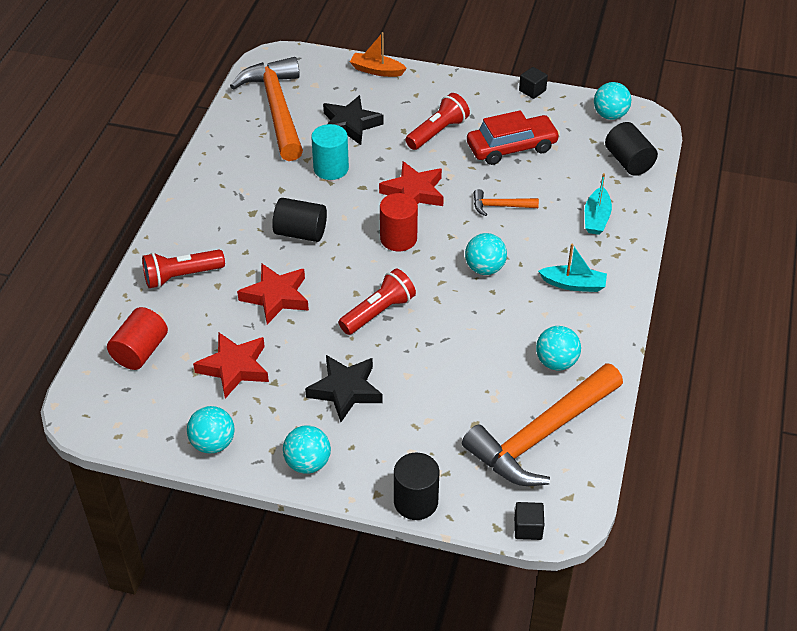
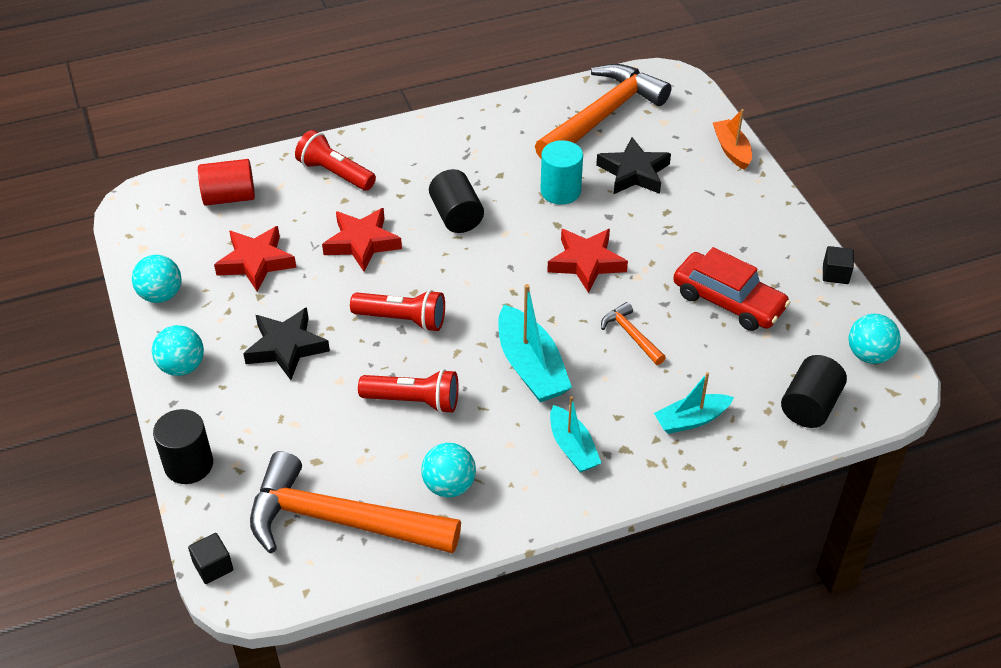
camera: 55 degrees right, 0 degrees up
(398, 238) = (512, 284): red cylinder -> none
(437, 132) = (690, 236): red flashlight -> red flashlight (413, 401)
(485, 268) = (530, 366): turquoise ball -> turquoise boat

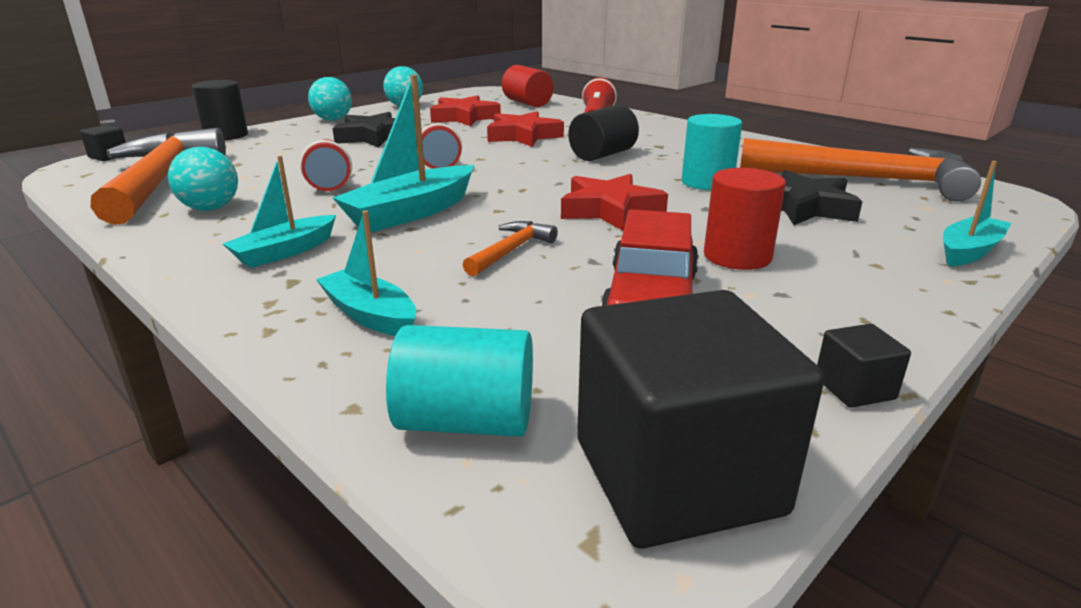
camera: 65 degrees right, 20 degrees down
(691, 241) = (737, 256): none -> red cylinder
(731, 150) = (969, 251): orange boat -> turquoise boat
(809, 406) = (466, 421): black cylinder -> turquoise cylinder
(869, 355) = (677, 476): turquoise ball -> black cube

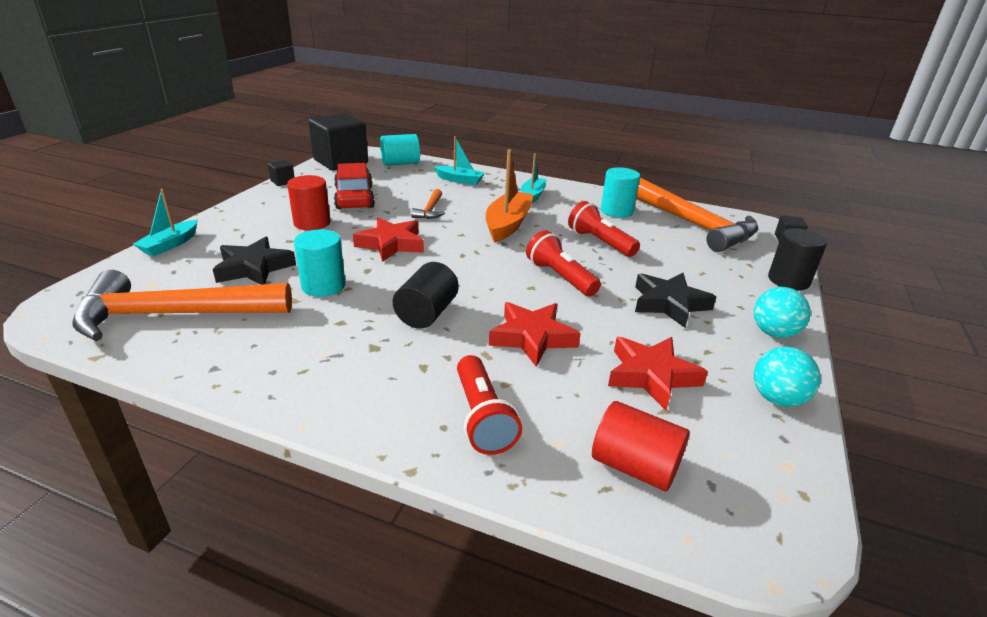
camera: 155 degrees right, 5 degrees up
(210, 208) = (616, 211): turquoise ball -> turquoise cylinder
(411, 212) = (508, 224): turquoise boat -> orange boat

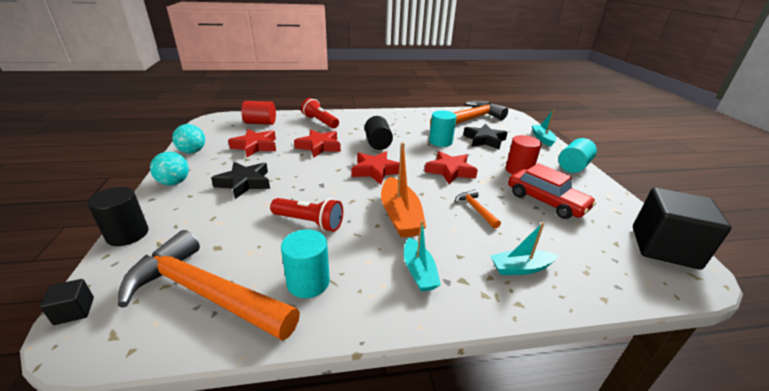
camera: 150 degrees right, 0 degrees up
(283, 181) = (622, 198): black cube -> none
(400, 163) = (623, 274): turquoise cylinder -> turquoise cylinder (573, 166)
(483, 270) = (375, 171): none -> red star
(560, 277) = (324, 180): red flashlight -> none

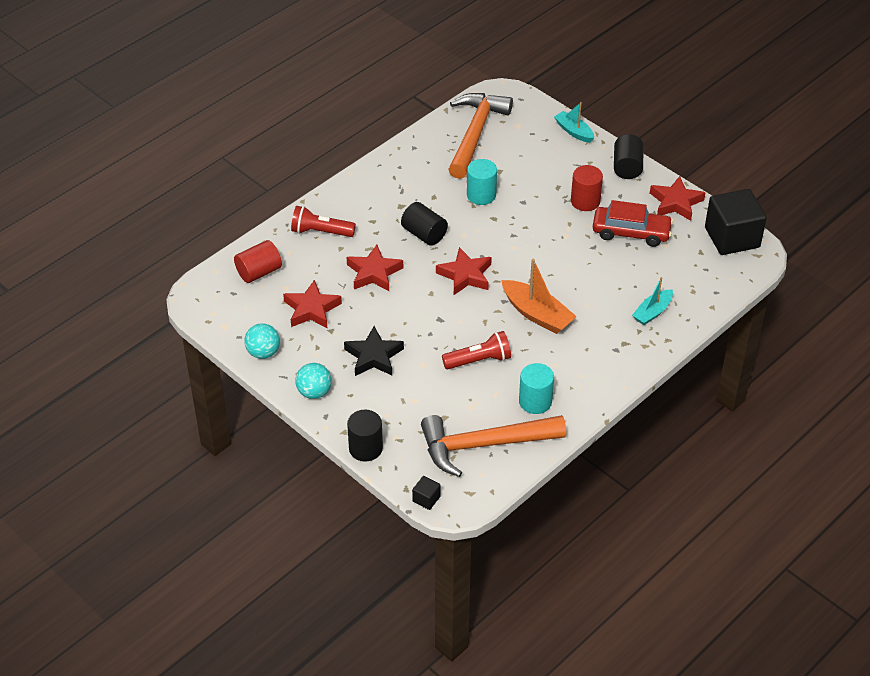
camera: 35 degrees left, 15 degrees up
(419, 271) = (593, 353): turquoise boat -> none
(450, 171) = (528, 237): red star -> red star (676, 202)
(475, 209) = (585, 273): orange hammer -> none
(484, 140) = (520, 167): black star -> none
(573, 166) = (627, 167): turquoise cylinder -> black cylinder

